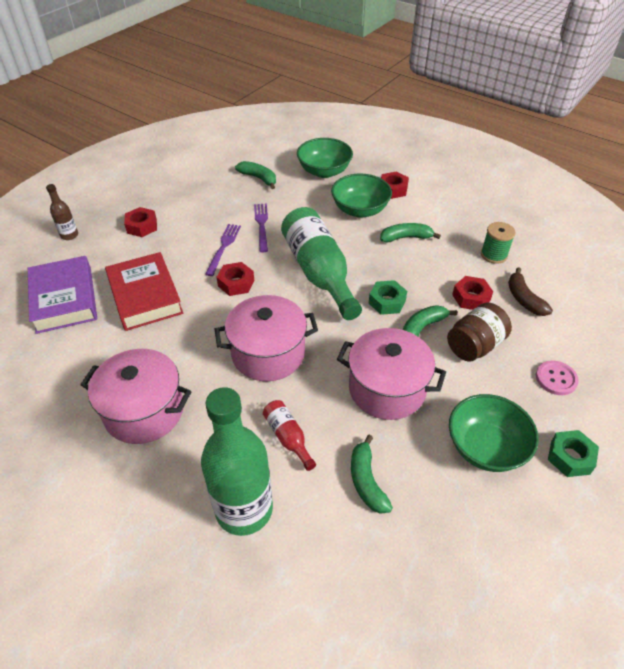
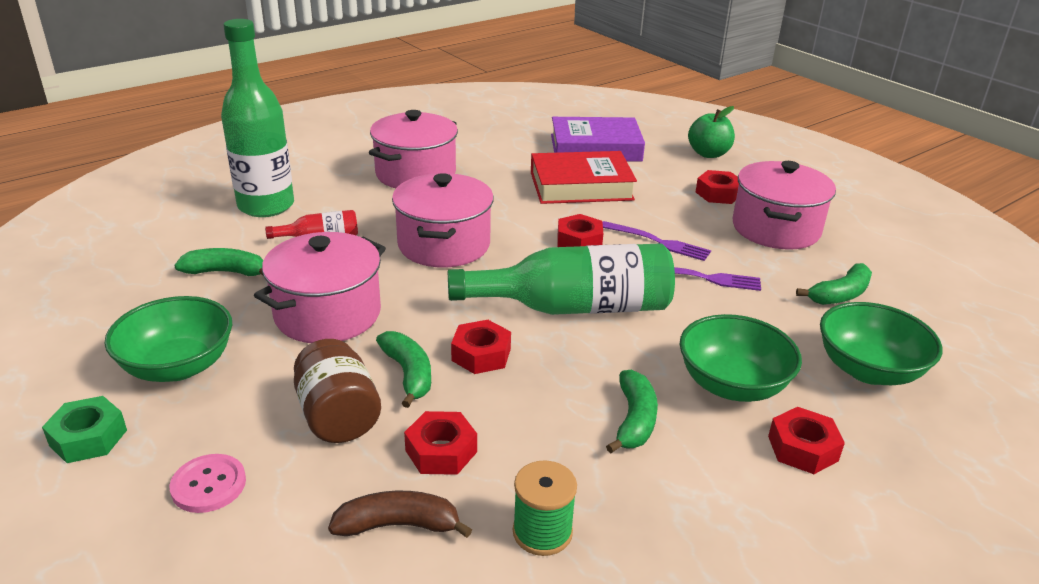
camera: 105 degrees right, 15 degrees down
(69, 235) = (708, 154): brown bottle -> green apple
(188, 200) = (776, 229): none -> pink pot
(387, 302) = (481, 354): green nut -> red nut

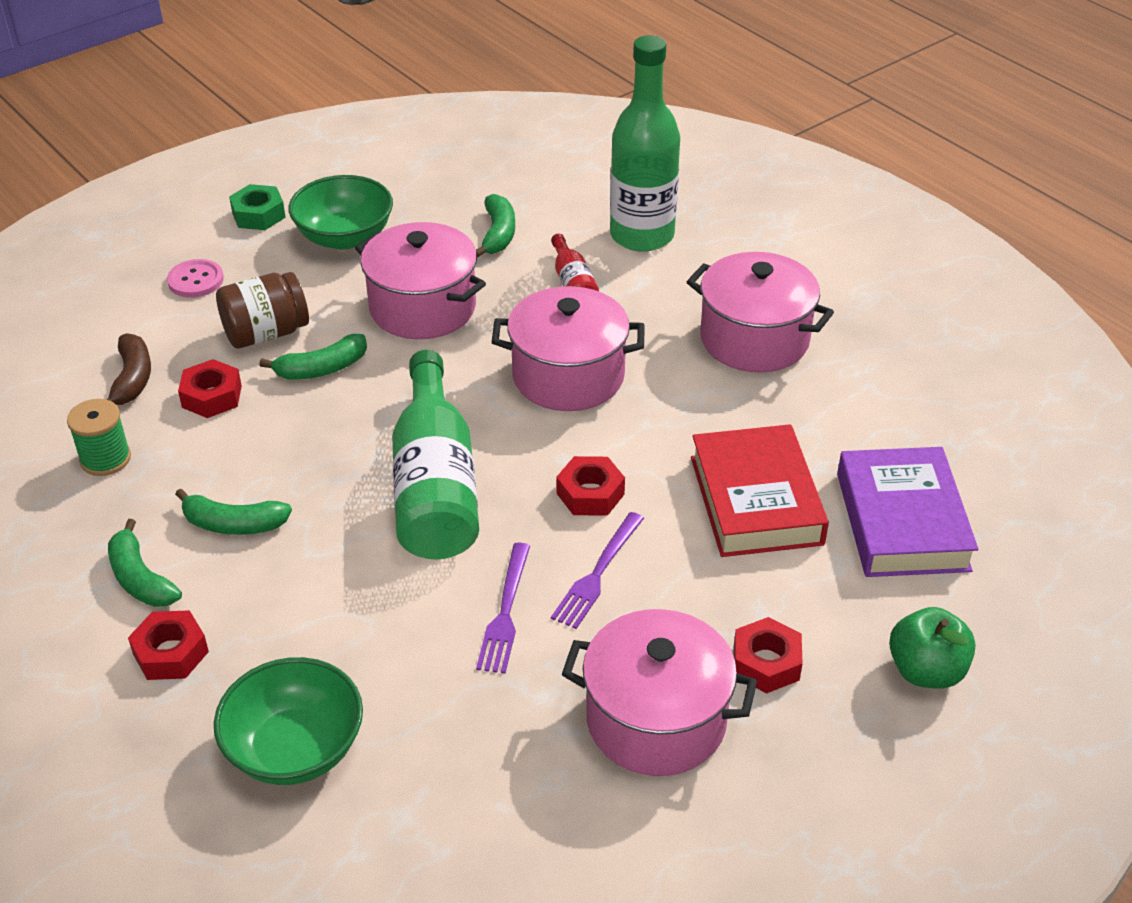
camera: 90 degrees right, 10 degrees up
(481, 354) = (349, 415): red nut -> none
(732, 385) = (280, 610): green bowl -> none
(840, 295) = (467, 761): green banana -> green banana (141, 579)

